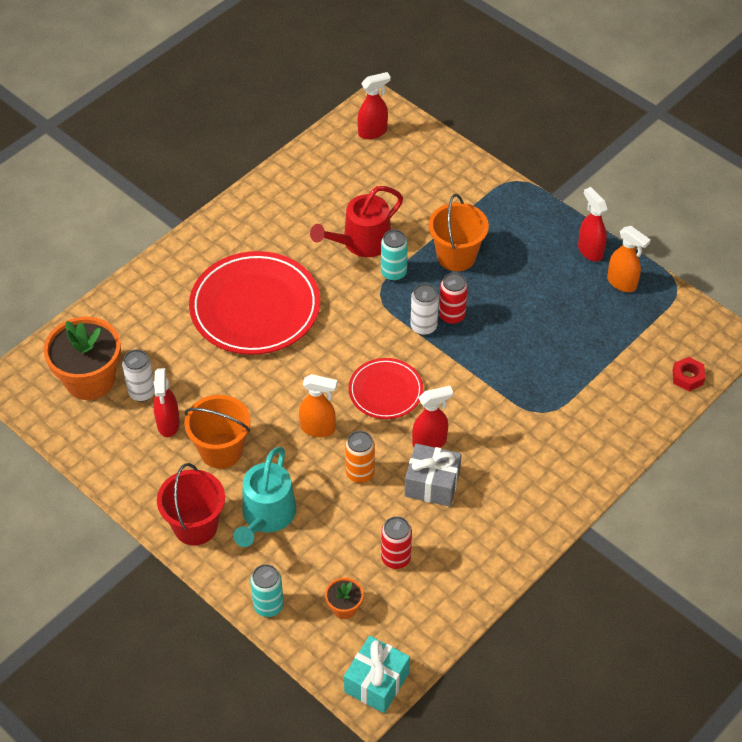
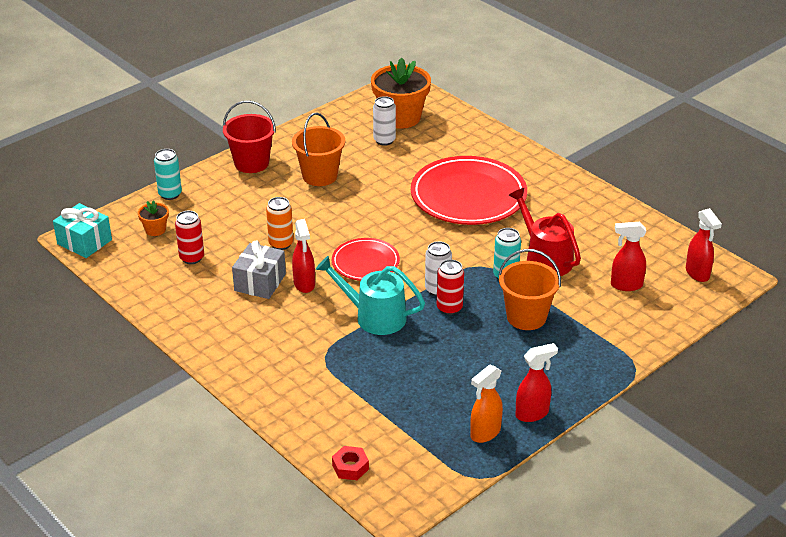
camera: 95 degrees right, 15 degrees down
(168, 424) = (351, 152): red spray bottle -> red spray bottle (626, 285)
(266, 516) = (251, 196): turquoise watering can -> turquoise watering can (374, 317)
(318, 428) = (332, 224): orange spray bottle -> none

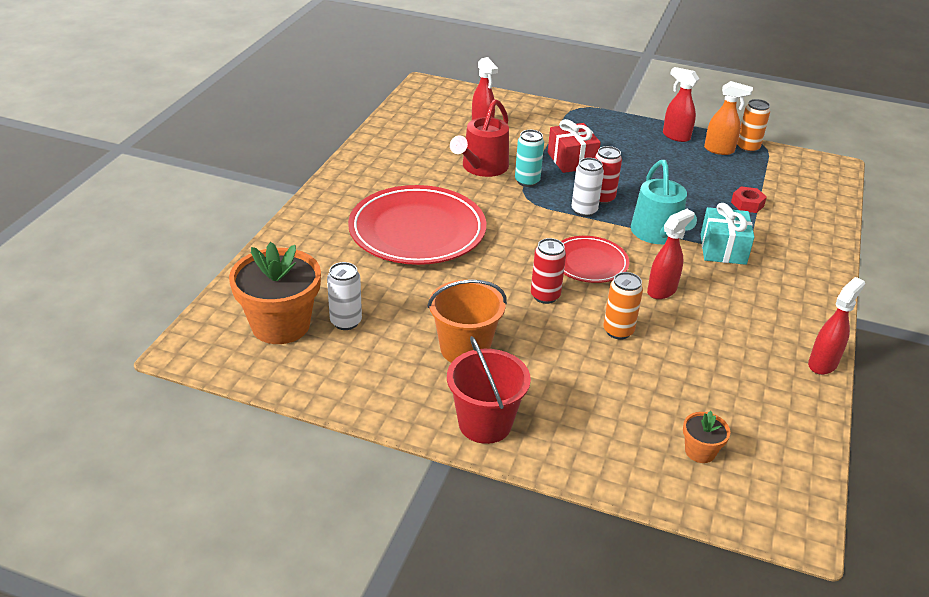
camera: 120 degrees left, 0 degrees up
(84, 242) = (793, 512): turquoise gift -> turquoise gift (723, 249)
(170, 194) = (620, 475): turquoise can -> none
(192, 258) = (712, 392): red can -> red can (545, 296)
(260, 282) = (692, 321): grey gift -> none
(350, 467) = (828, 195): red nut -> red nut (747, 204)
(476, 459) = (747, 148): none -> orange can
(526, 317) = (571, 160): orange bucket -> red gift
(697, 273) = (436, 100): red spray bottle -> red spray bottle (823, 364)

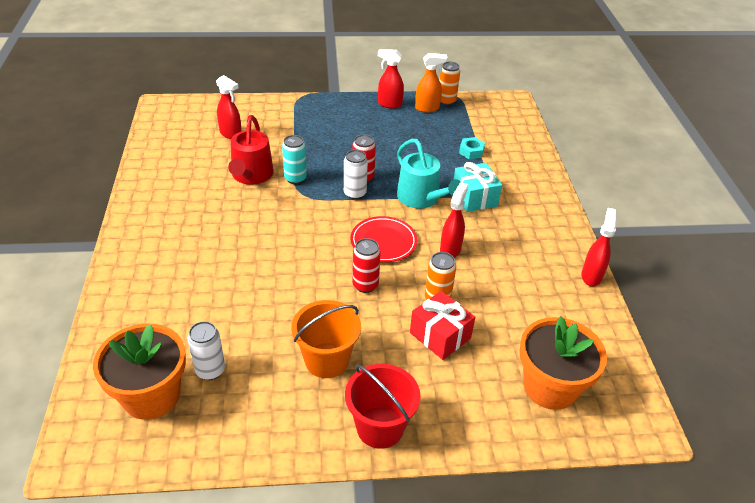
camera: 25 degrees left, 5 degrees up
(417, 231) = (227, 255): red plate -> none
(571, 160) = (321, 148): red gift -> red gift (440, 335)
(700, 451) = (550, 387): orange flower pot -> orange flower pot, size x2.16
(747, 204) = (471, 151): red nut -> turquoise nut

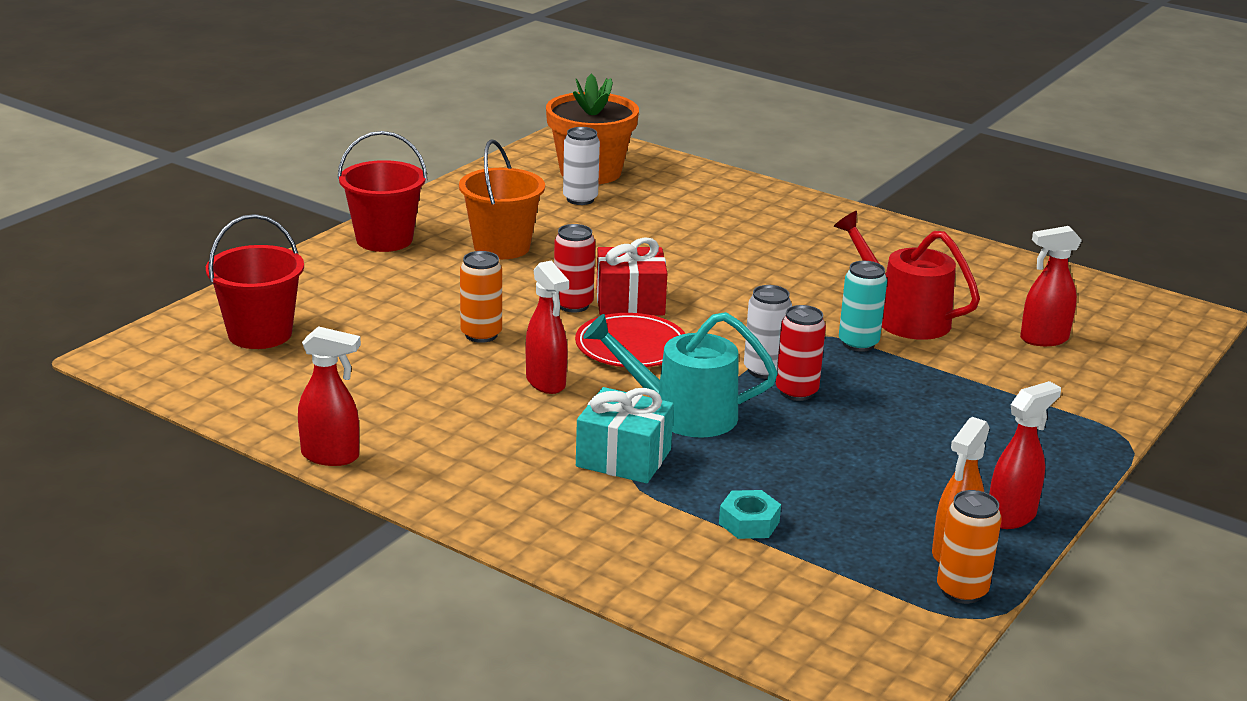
camera: 130 degrees right, 15 degrees down
(440, 335) = (429, 311): red gift -> red gift (630, 302)
(550, 387) = (260, 334): orange flower pot -> red bucket
(591, 276) = (331, 456): red spray bottle -> red spray bottle turned 45 degrees counterclockwise

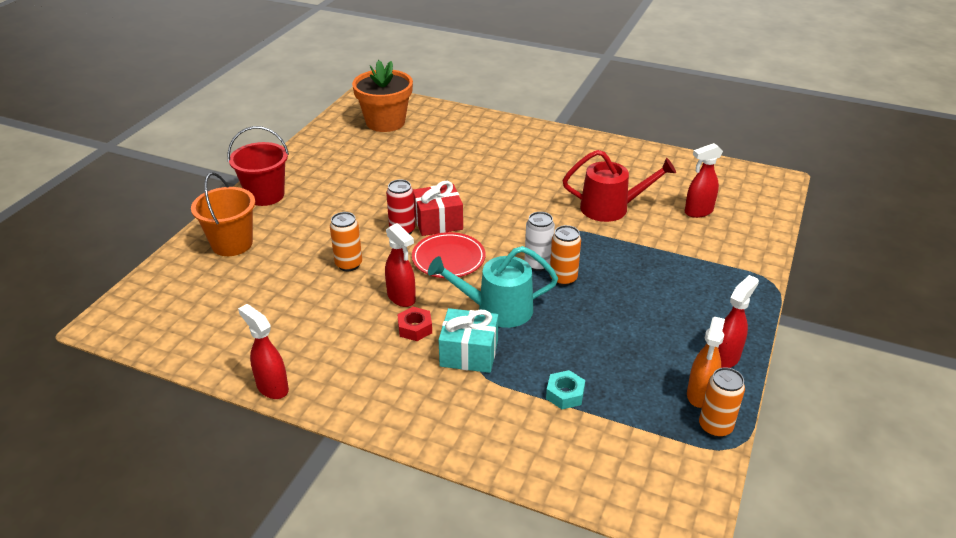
camera: 10 degrees left, 10 degrees up
(260, 334) = (199, 288): red bucket -> none
(331, 456) = (272, 387): red spray bottle -> red spray bottle turned 135 degrees counterclockwise
(502, 247) = (344, 190): orange bucket -> orange bucket (232, 244)
(554, 419) = (415, 328): none -> red nut
(580, 199) = (384, 144): white can -> none
(796, 392) = (563, 278): red can -> orange can
(858, 343) = (589, 233): turquoise can -> none
(904, 318) = (610, 208): red watering can -> red watering can turned 150 degrees clockwise

